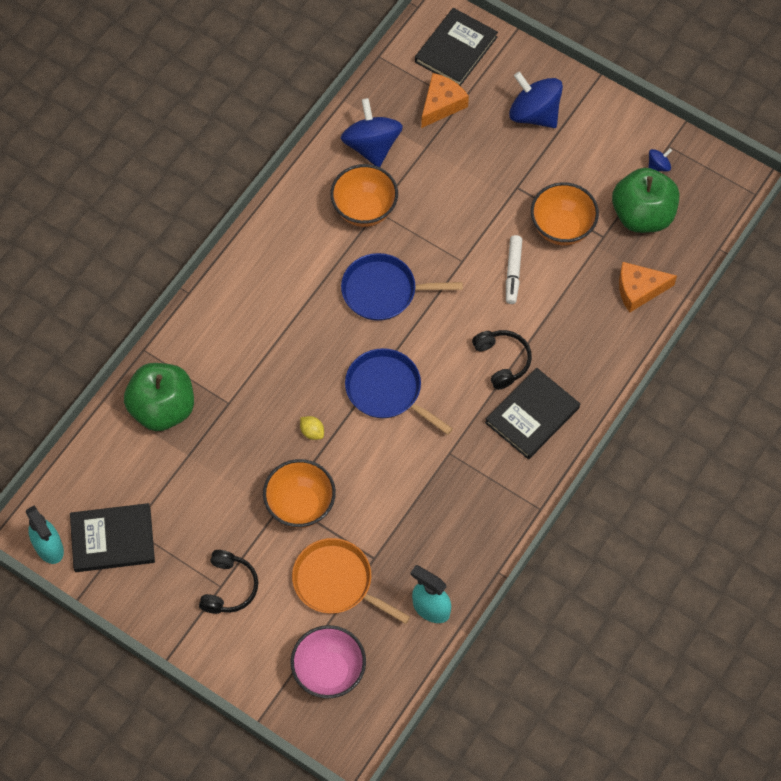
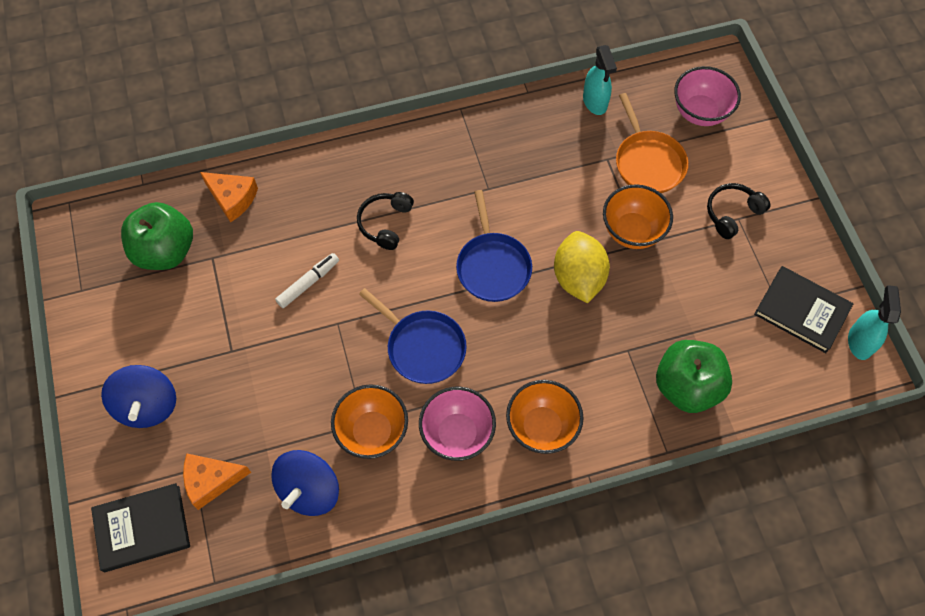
camera: 140 degrees left, 0 degrees up
(304, 252) = (457, 434): none -> pink bowl
(312, 432) = (578, 278): yellow lemon -> yellow lemon, size x2.50
(532, 415) = (403, 170): black book -> none
(562, 228) = (235, 289): orange bowl -> orange bowl (542, 427)
(658, 166) = (108, 280): blue spinning top -> none

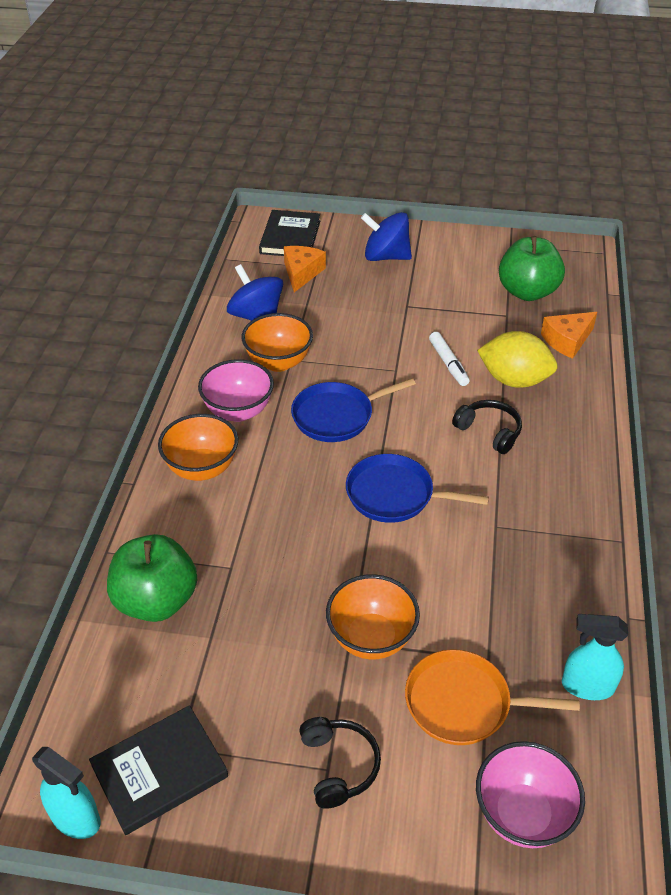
camera: 115 degrees right, 20 degrees down
(578, 278) = (340, 560): yellow lemon -> yellow lemon (514, 380)

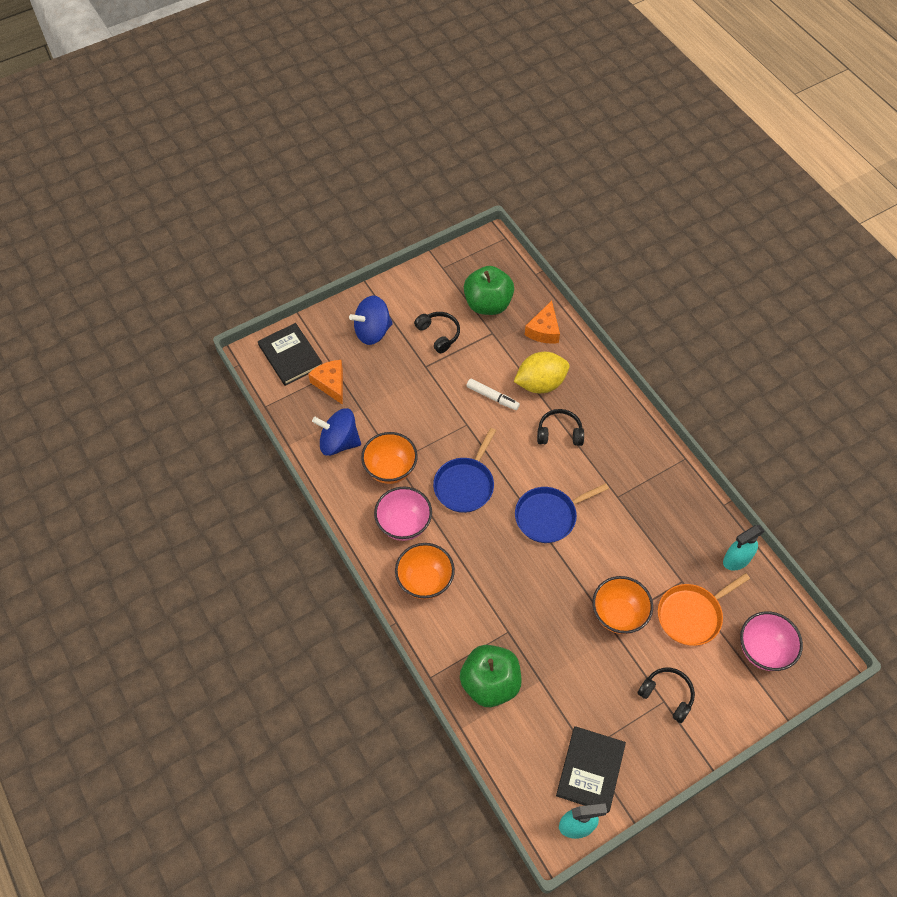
camera: 40 degrees left, 15 degrees up
(449, 289) = (439, 334): none -> black headphones

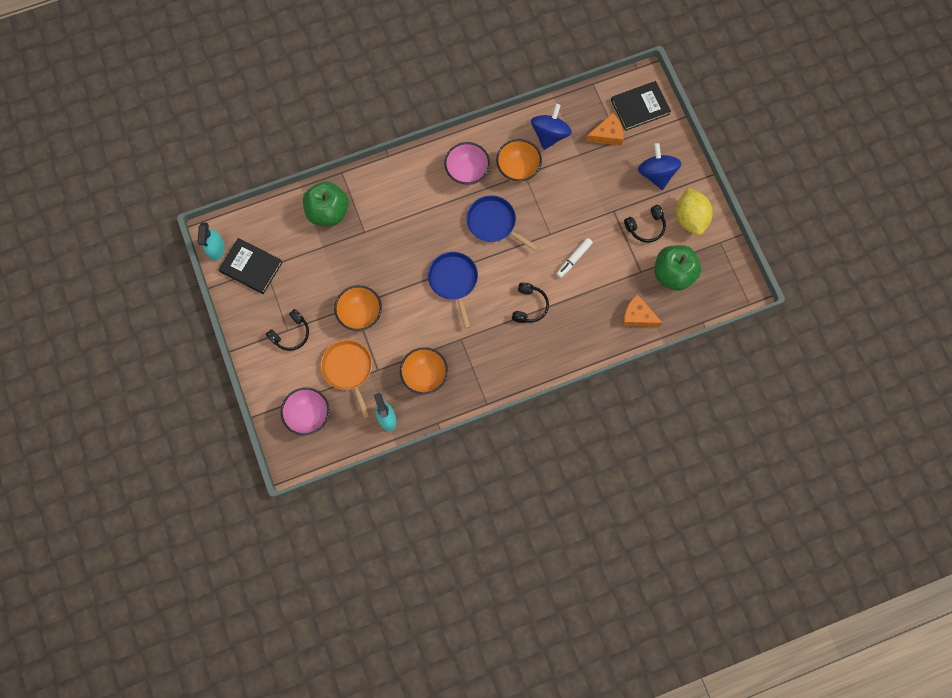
camera: 100 degrees right, 15 degrees up
(425, 581) = (417, 180): orange bowl -> orange bowl (425, 376)
(540, 383) = (581, 301): yellow lemon -> yellow lemon (690, 218)

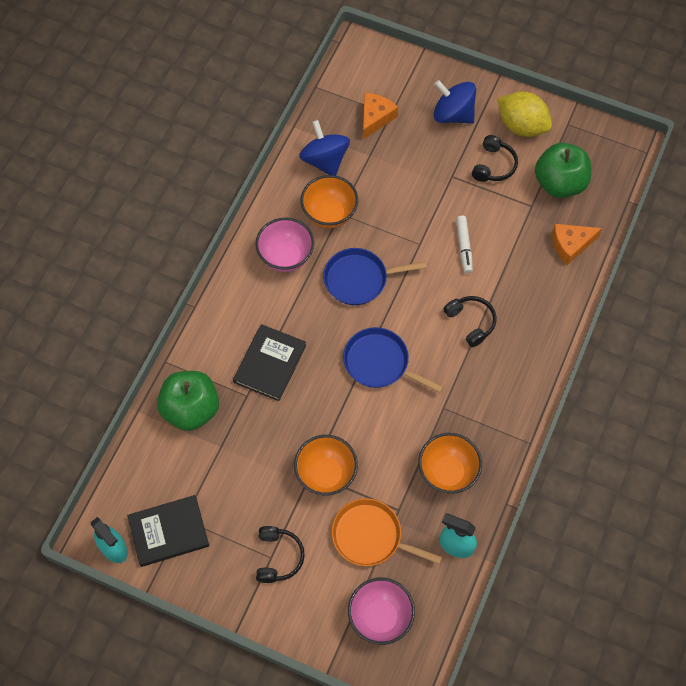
camera: 45 degrees left, 10 degrees down
(640, 107) = (378, 72): black book -> black book (270, 364)

